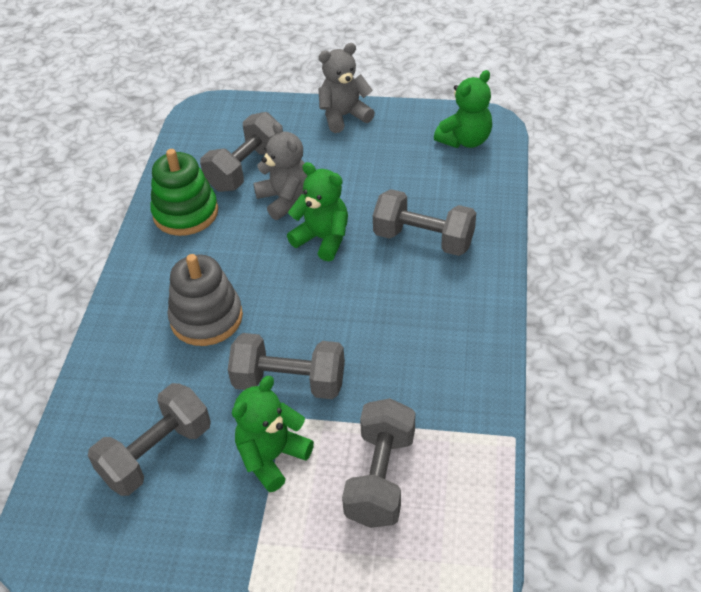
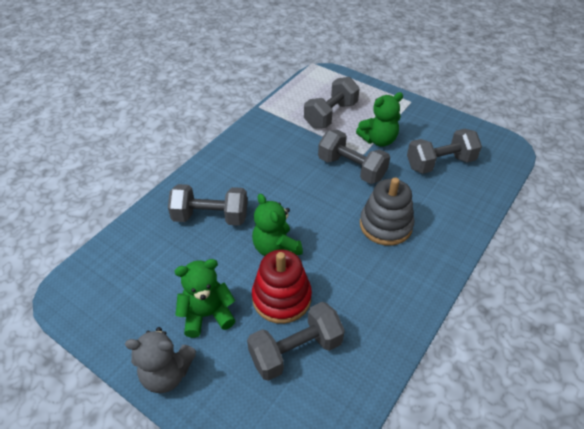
camera: 155 degrees left, 0 degrees up
(185, 213) = (370, 324): green stacking toy -> none
(285, 199) = (281, 298): grey teddy bear -> red stacking toy
(423, 239) = (210, 217): grey dumbbell -> grey dumbbell turned 45 degrees counterclockwise
(465, 140) = (100, 286): green teddy bear -> green teddy bear (207, 314)

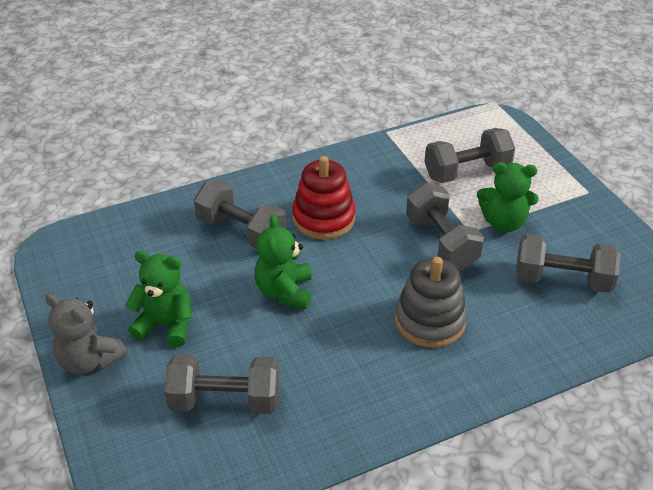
camera: 30 degrees right, 5 degrees down
(281, 298) = (251, 343): red stacking toy -> red stacking toy (323, 218)

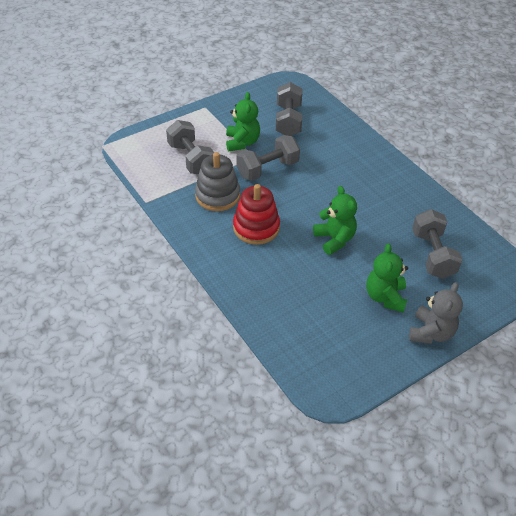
camera: 100 degrees left, 5 degrees up
(241, 231) = (280, 272): grey dumbbell -> none
(284, 291) = (334, 239): green teddy bear -> green teddy bear turned 105 degrees counterclockwise
(430, 321) = (338, 172): grey stacking toy -> grey stacking toy (217, 196)

